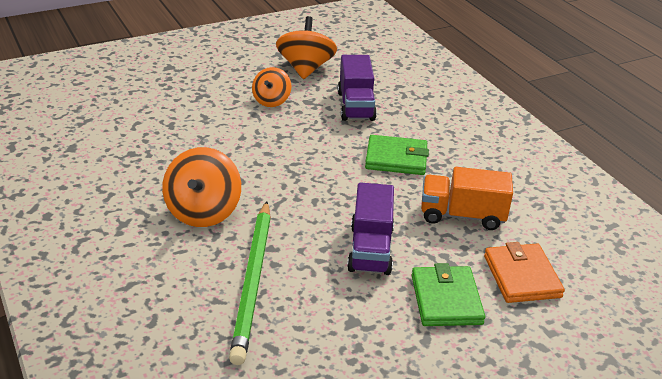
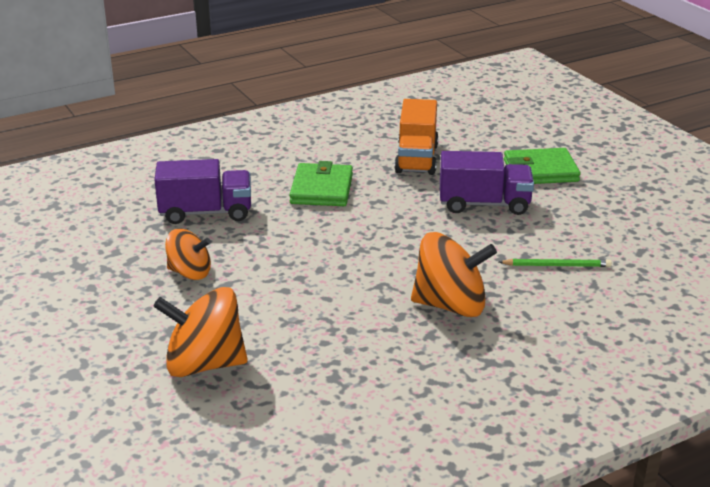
camera: 90 degrees left, 5 degrees down
(253, 281) = (556, 265): green pencil -> green pencil, size x0.46
(305, 68) = (100, 250): orange spinning top -> orange spinning top (204, 364)
(522, 276) = (496, 138): orange wallet -> none

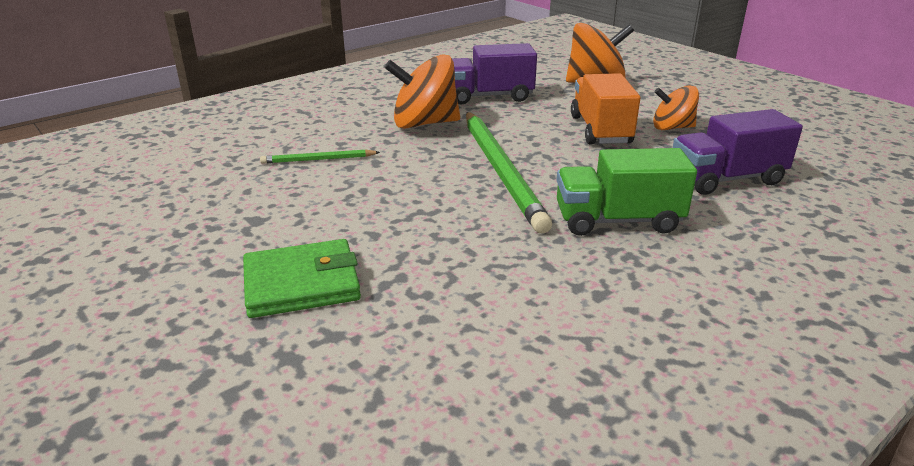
camera: 170 degrees right, 0 degrees up
(322, 189) = (617, 220): green wallet -> green truck
(389, 238) = (501, 170): none -> green pencil
(416, 159) = (507, 287): orange truck -> orange truck (600, 130)
(484, 204) = (394, 219): purple truck -> purple truck (489, 96)

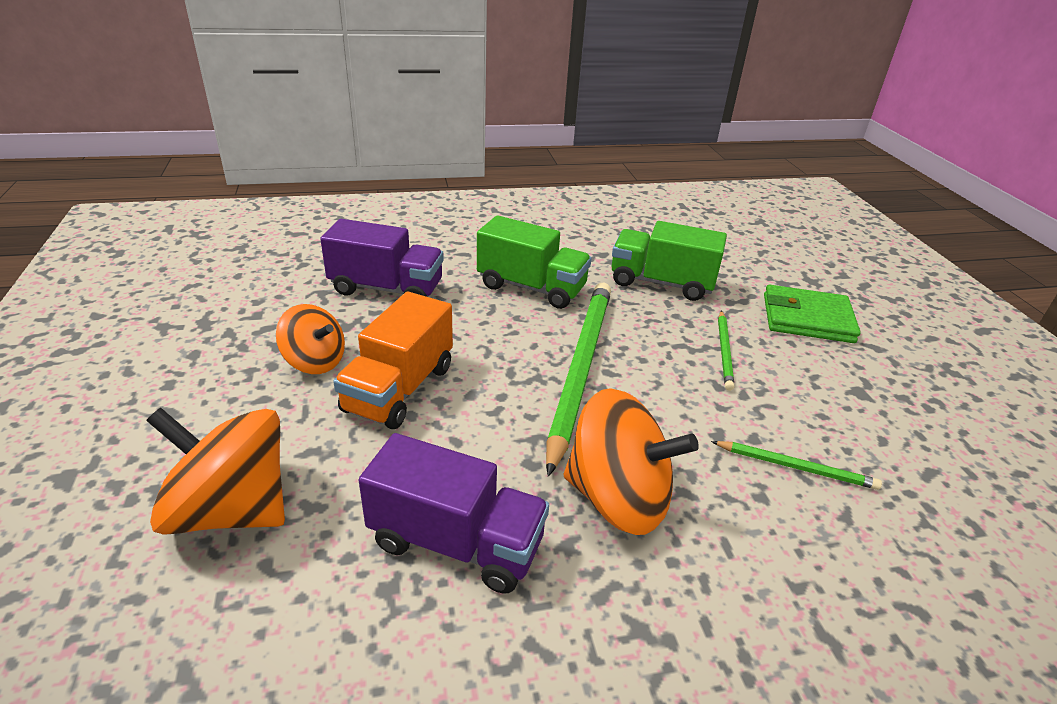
camera: 155 degrees left, 5 degrees up
(389, 218) = (724, 351): none -> green pencil
(494, 274) = (661, 283): none -> green truck

